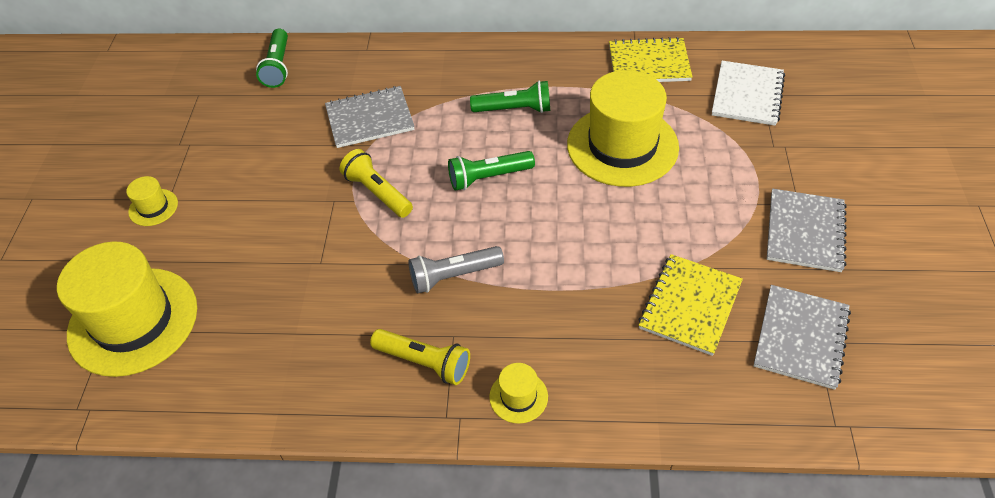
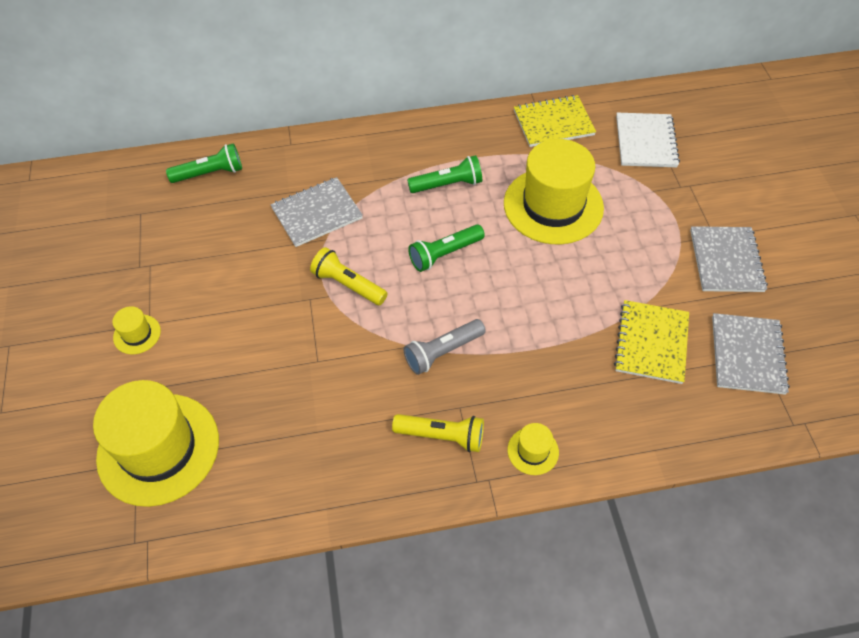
camera: 15 degrees left, 5 degrees up
(278, 67) = (210, 173): green flashlight -> green flashlight turned 90 degrees counterclockwise

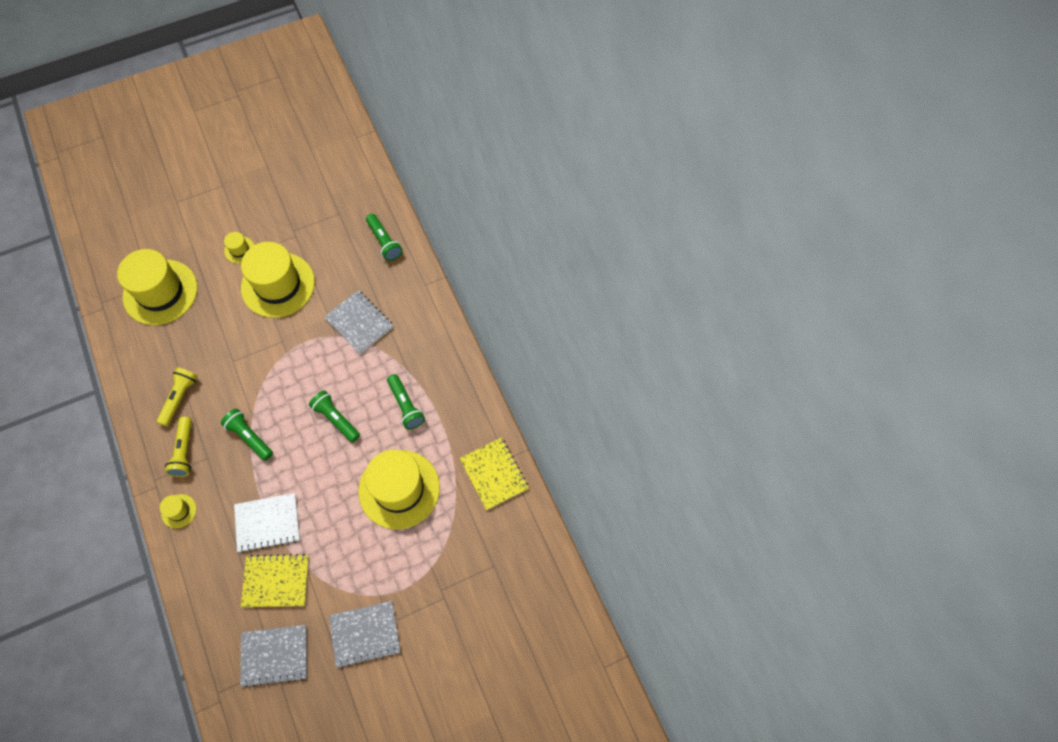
camera: 75 degrees right, 10 degrees up
(219, 294) = (278, 285): none -> yellow hat
(348, 284) = (298, 362): yellow flashlight -> yellow flashlight (179, 398)
(442, 352) = (249, 437): grey flashlight -> green flashlight
(645, 142) = (488, 555): white notebook -> white notebook (267, 523)

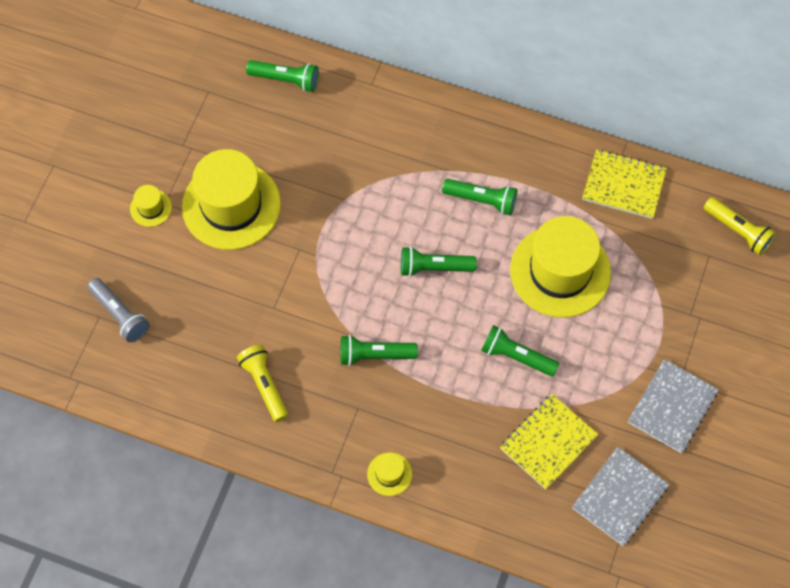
camera: 45 degrees left, 0 degrees up
(160, 292) = (120, 314): yellow hat -> grey flashlight
(184, 451) = (329, 423): yellow flashlight -> yellow flashlight (738, 231)
(267, 523) = (482, 406): white notebook -> none
(318, 514) = (516, 356): none -> green flashlight
(359, 323) = (352, 169): grey notebook -> none

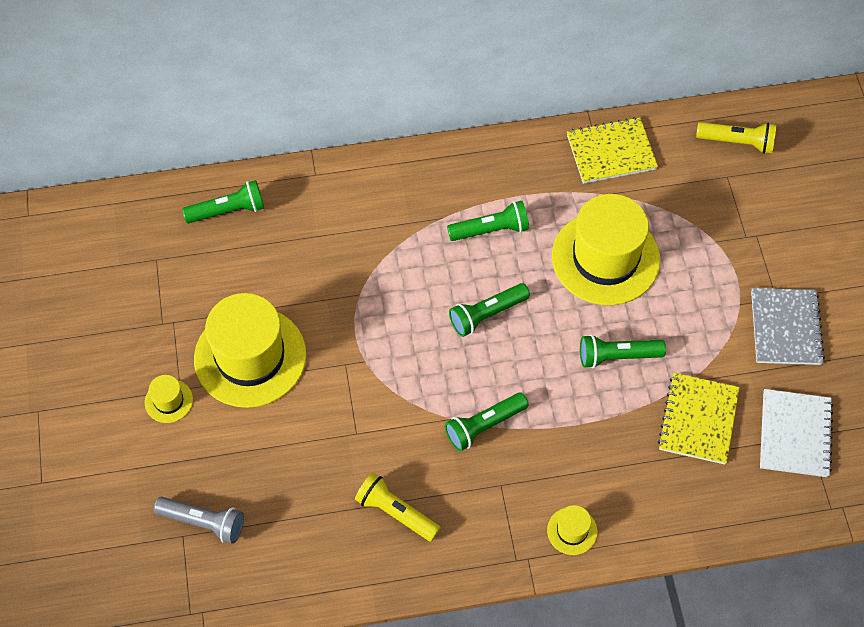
camera: 30 degrees left, 5 degrees down
(620, 497) = (795, 434): grey notebook -> white notebook

